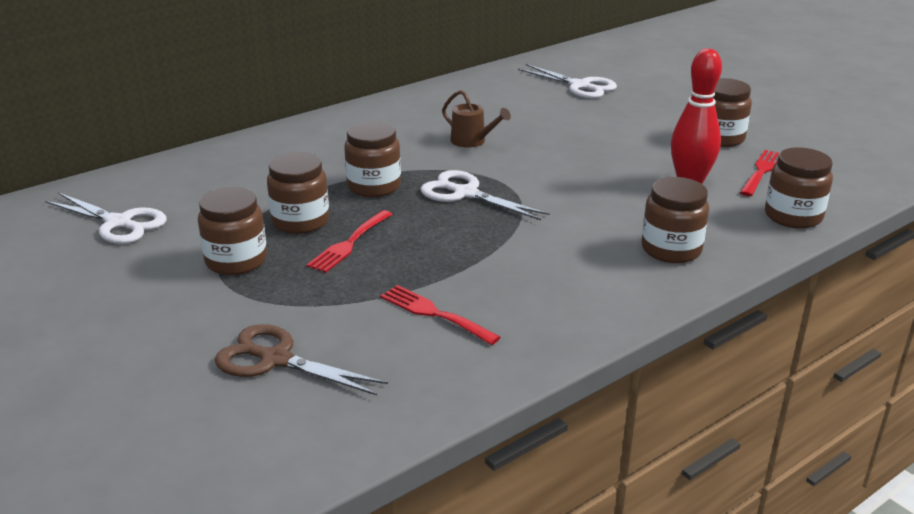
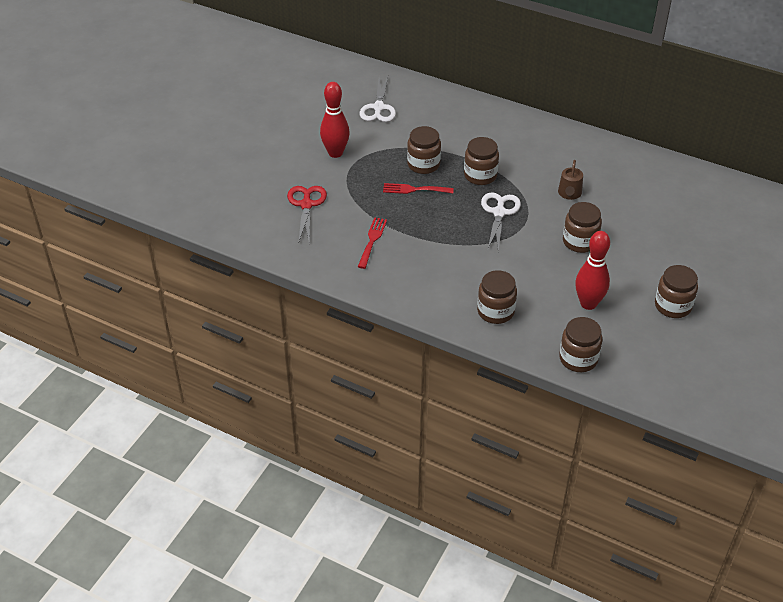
camera: 65 degrees right, 15 degrees up
(175, 292) = (335, 153): none -> red bowling pin
(236, 261) = (372, 159): brown jar -> brown jar (580, 242)
(275, 359) = (306, 205): brown scissors -> red scissors
(580, 86) = (704, 217): white scissors -> none
(762, 171) = (634, 335): red fork -> none

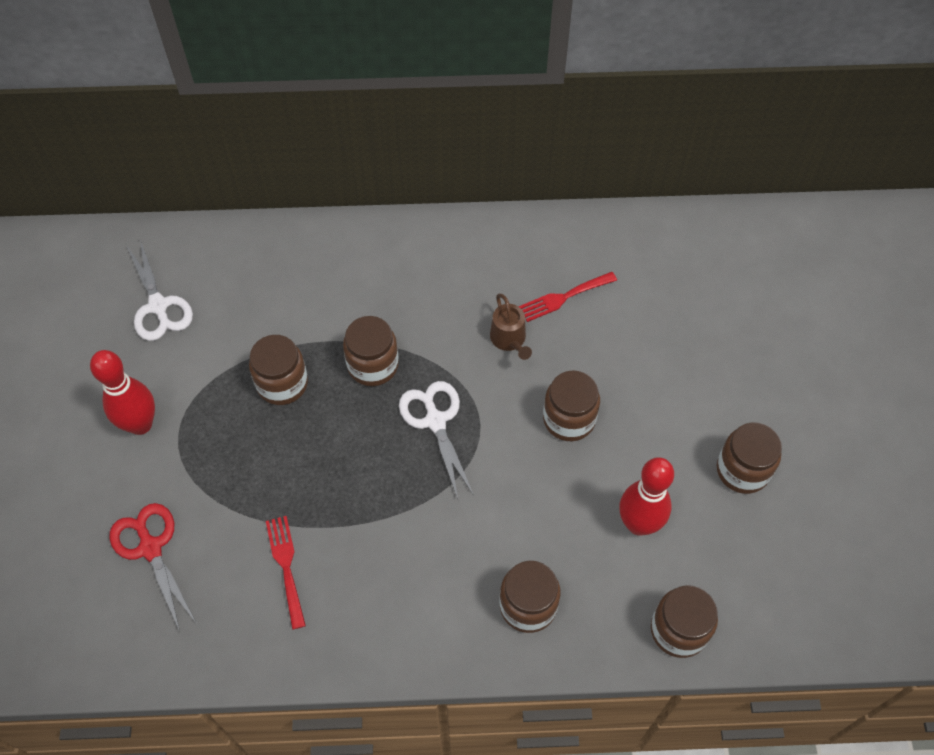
camera: 30 degrees left, 15 degrees up
(414, 189) = (295, 437): red fork -> red fork (564, 297)

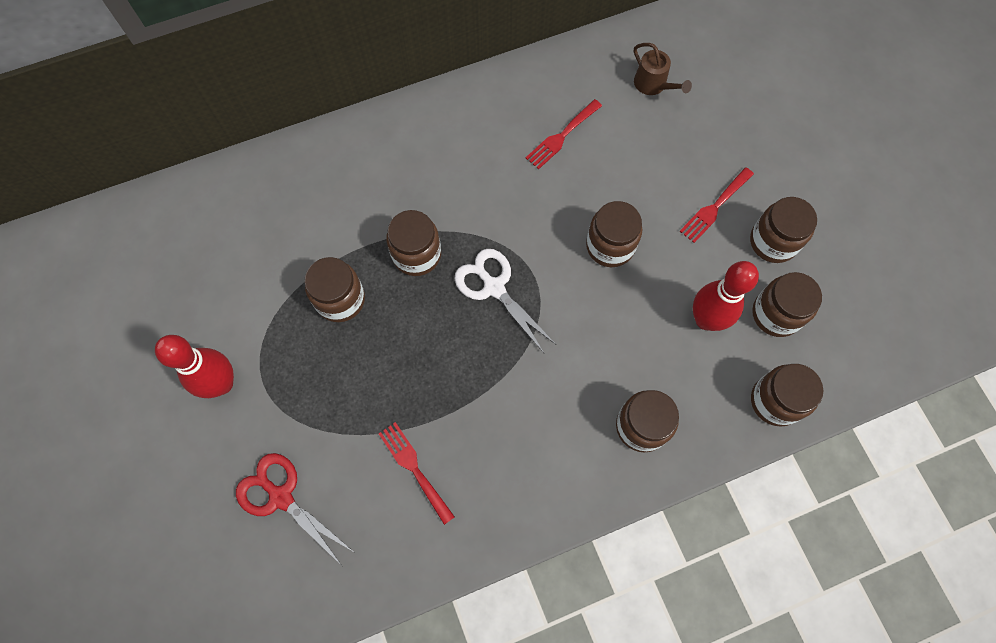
camera: 20 degrees left, 10 degrees up
(158, 306) = (191, 264): white scissors -> none
(509, 339) = (529, 190): brown watering can -> brown watering can (653, 85)
(694, 416) = (714, 207): none -> red fork
(715, 543) = (776, 314): none -> brown jar

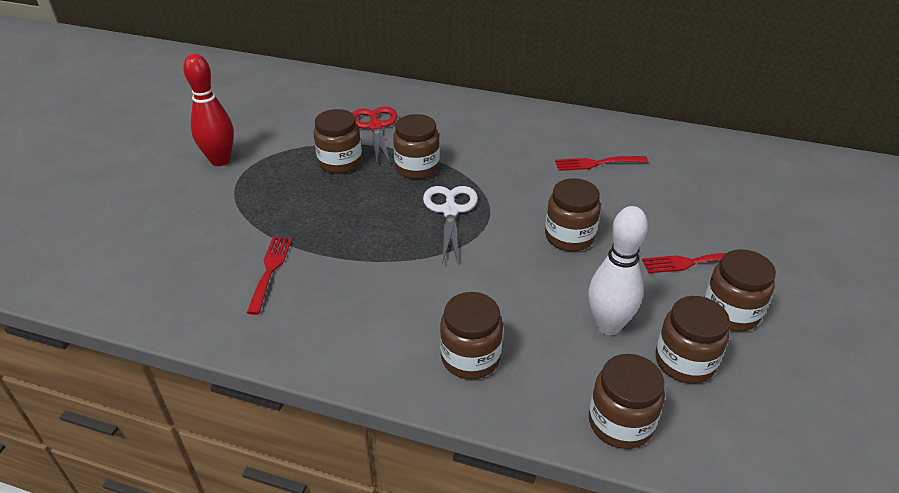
camera: 40 degrees right, 30 degrees down
(281, 497) = (173, 231): red scissors -> red scissors (375, 126)
(653, 85) = (706, 171): brown watering can -> none
(706, 319) = (608, 325): red bowling pin -> white bowling pin

